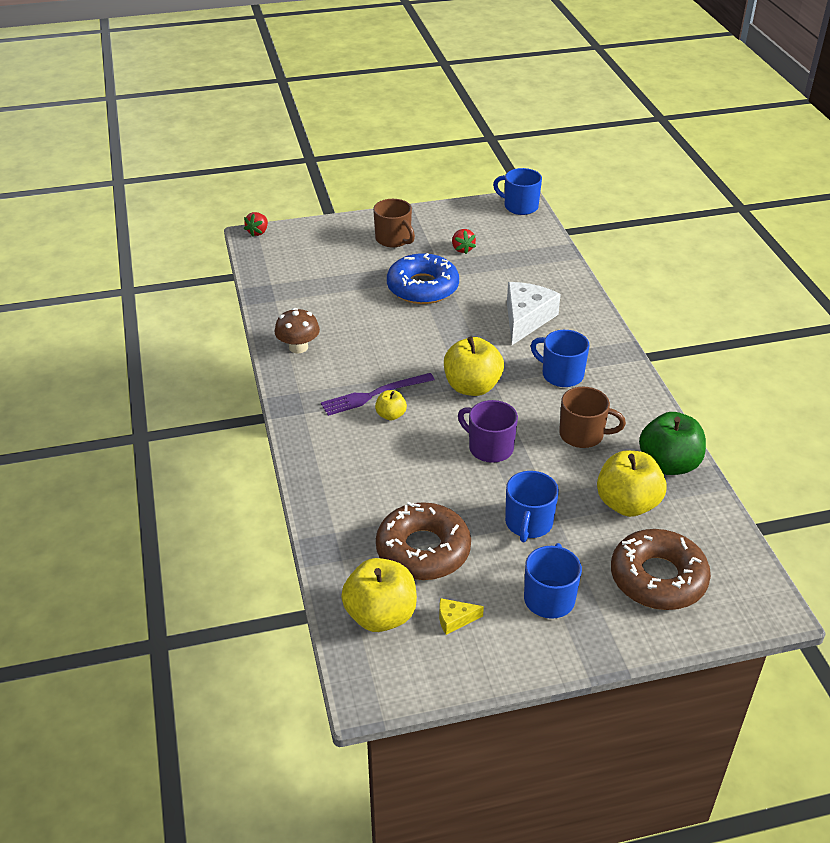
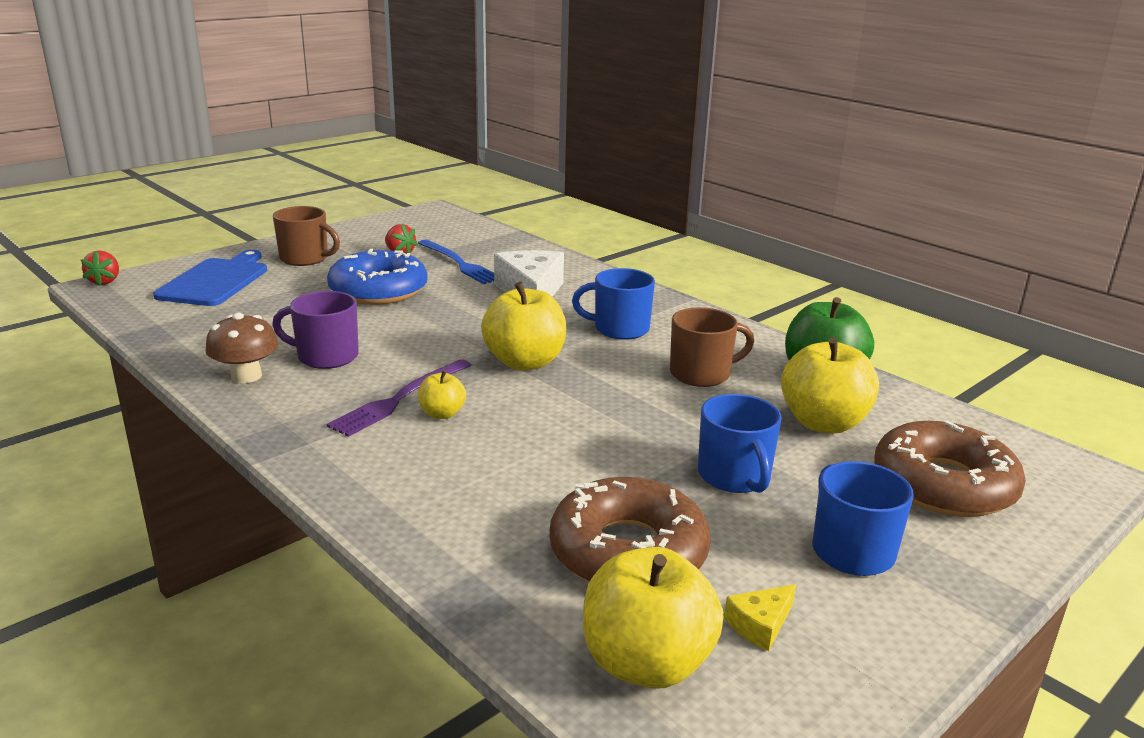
camera: 30 degrees left, 15 degrees down
(324, 249) = (216, 281): none -> blue cutting board
(489, 448) = (605, 413): purple mug -> purple mug (326, 356)
(497, 272) = (459, 263): none -> blue fork
(520, 206) = (436, 213): blue mug -> none

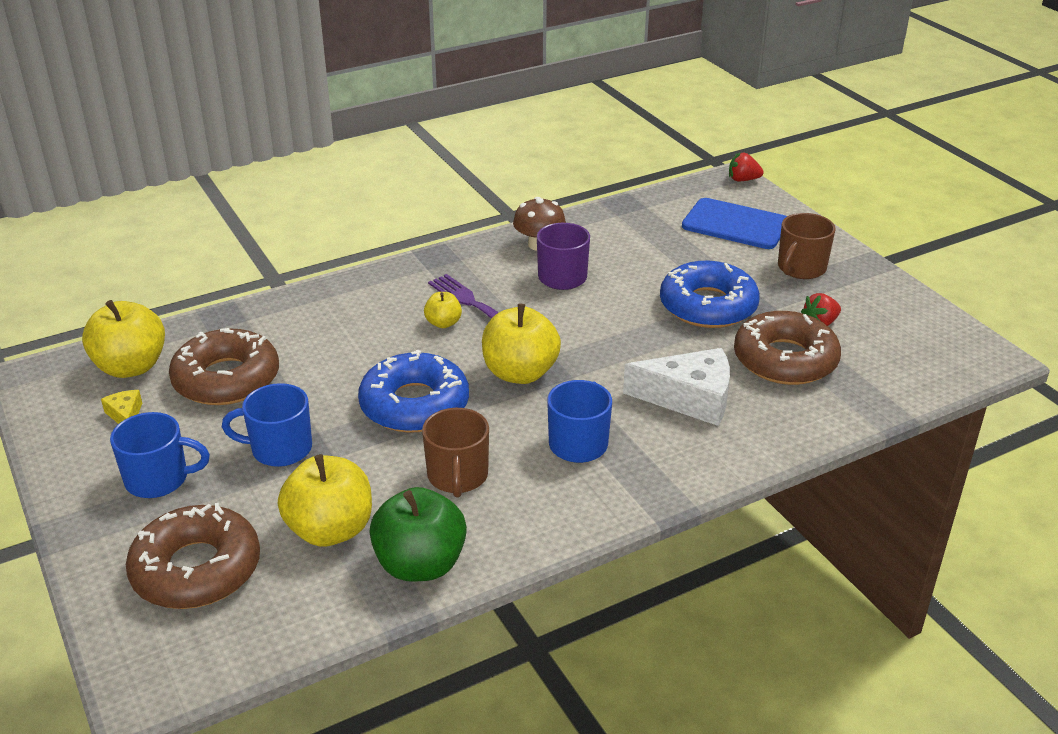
camera: 105 degrees right, 10 degrees up
(459, 263) = (785, 360): blue fork -> brown donut
(608, 409) = (414, 405): none -> blue donut

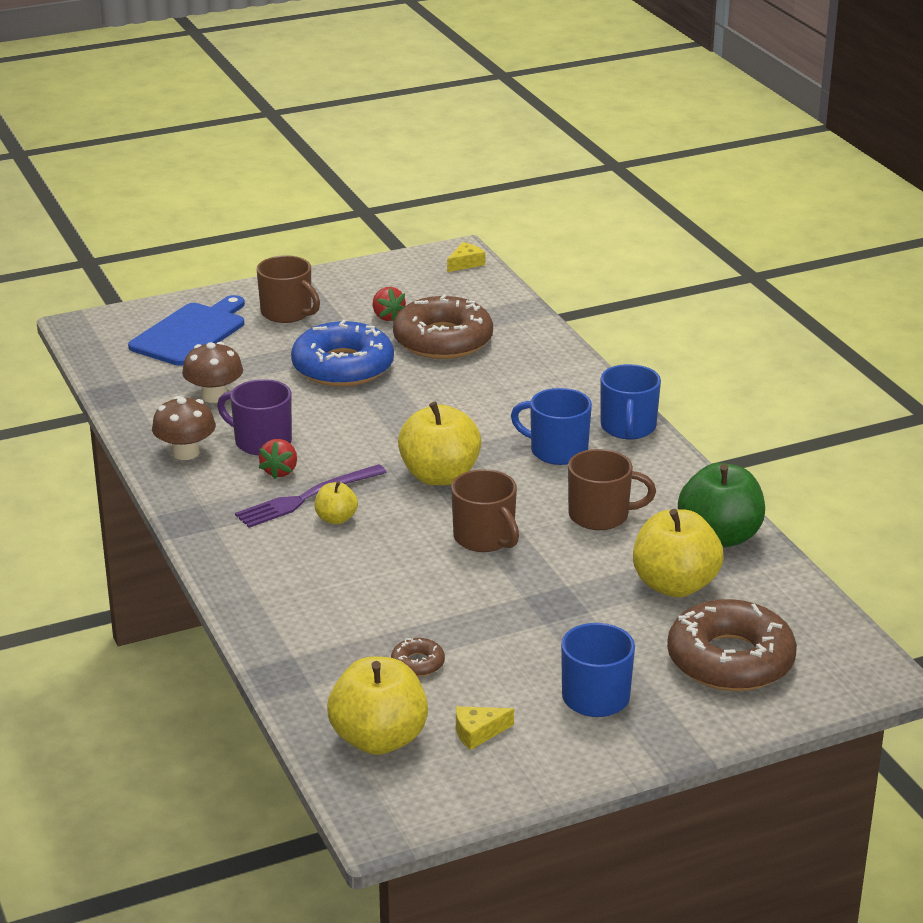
camera: 85 degrees left, 5 degrees down
(226, 379) = (417, 663): brown donut -> brown donut, size x0.42
(280, 449) = (550, 620): blue mug -> blue mug (628, 428)
(414, 405) = (485, 538): blue donut -> brown mug
(634, 248) = (214, 396): none -> brown mushroom
(689, 398) = (495, 391): white cheese -> none
(743, 180) = (88, 320): red strawberry -> red strawberry (280, 471)
(969, 365) = (466, 263): none -> yellow cheese

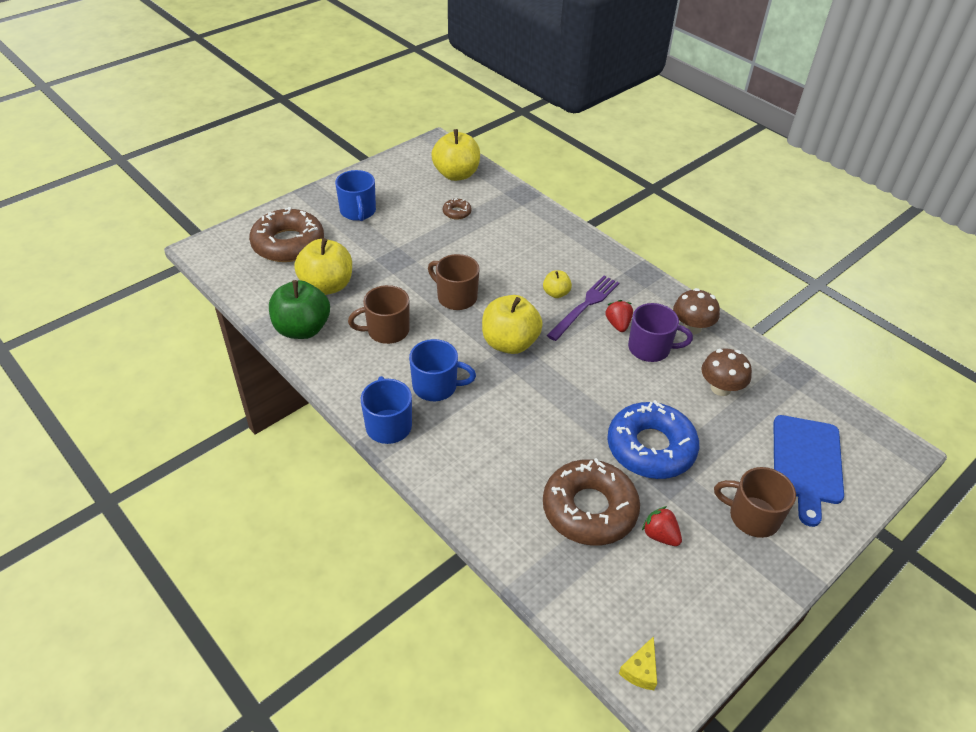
camera: 160 degrees right, 15 degrees up
(478, 732) = (411, 185): yellow cheese -> none

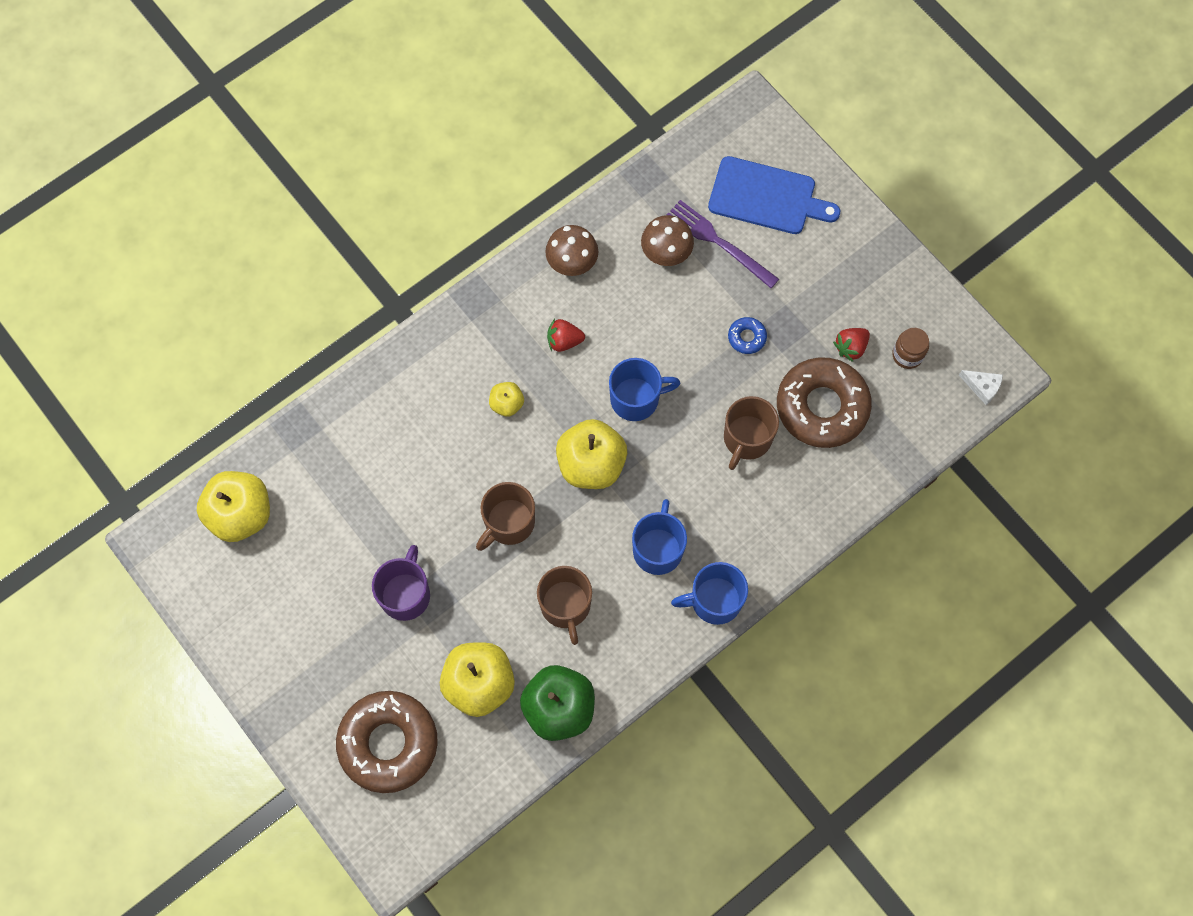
camera: 85 degrees left, 25 degrees up
(358, 211) = (321, 652): blue mug -> blue mug (636, 399)
(457, 212) = (333, 516): brown donut -> none
(585, 306) = (531, 373): purple fork -> purple fork (719, 242)
(640, 670) = (982, 387): yellow cheese -> white cheese
(650, 348) = (605, 312): purple mug -> purple mug (406, 594)
(650, 448) = (747, 337): blue donut -> blue donut, size x0.42
(663, 590) = (907, 355): none -> brown jar
(752, 516) = (829, 262): brown mug -> brown mug (746, 439)

